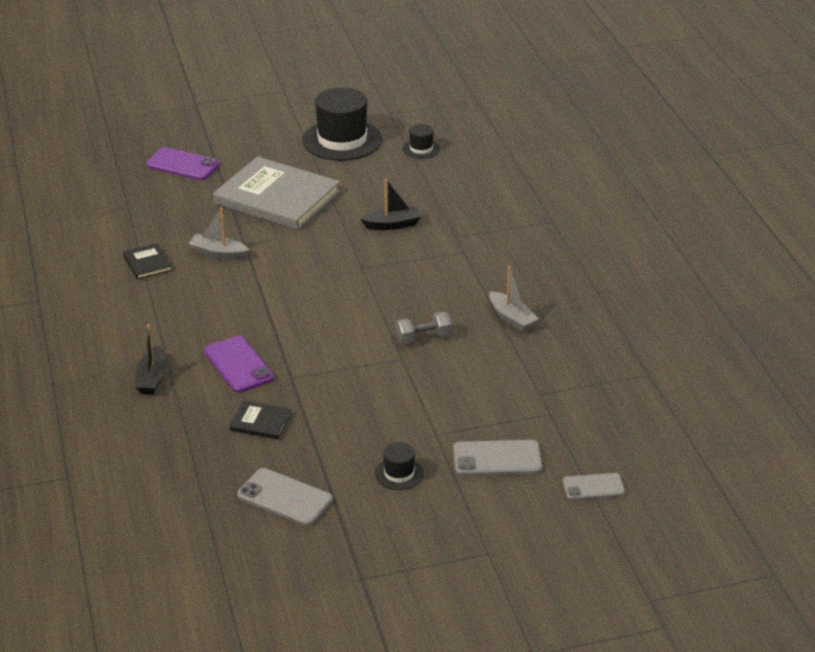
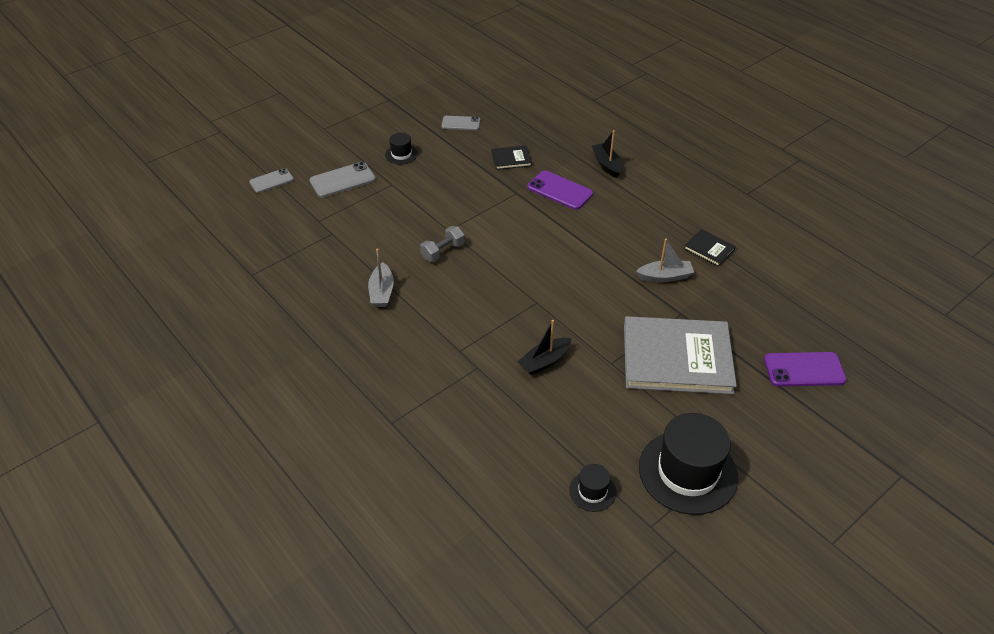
camera: 155 degrees right, 10 degrees up
(285, 497) = (461, 123): grey phone -> grey phone, size x0.66
(511, 318) = (381, 292): grey boat -> grey boat turned 120 degrees counterclockwise

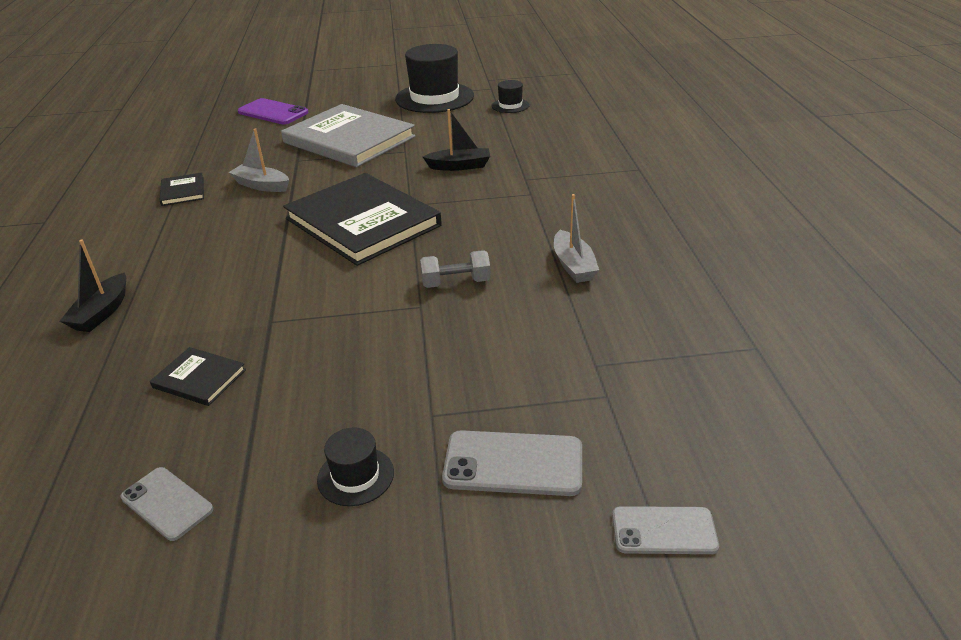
camera: 145 degrees left, 10 degrees down
(381, 292) = (573, 265): grey boat -> grey boat turned 135 degrees clockwise
(549, 273) = (362, 222): none -> black book
(560, 190) = (214, 302): purple phone -> none

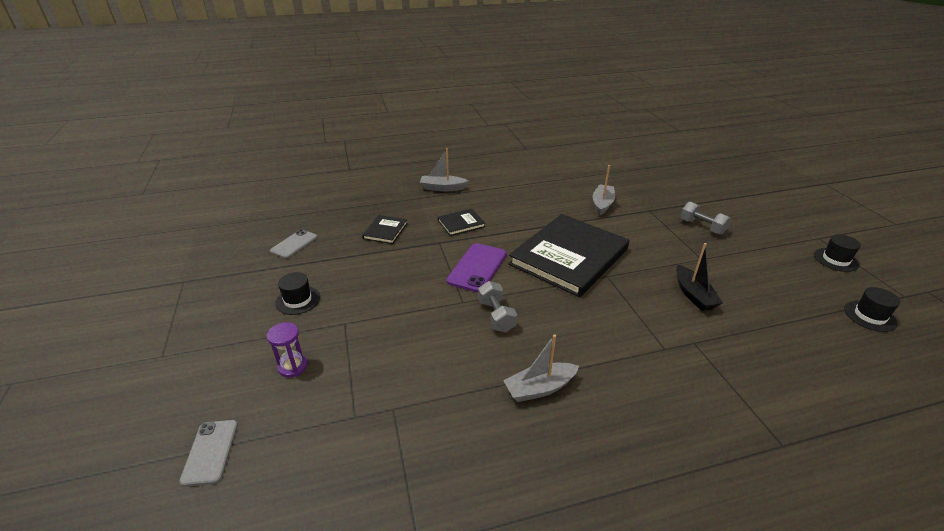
camera: 80 degrees right, 0 degrees up
(102, 312) = (442, 188): black boat -> grey boat
(183, 191) = (579, 178): black book -> black book (461, 223)
(273, 112) = (722, 183): purple phone -> purple phone (477, 267)
(349, 140) = (702, 227): grey book -> grey dumbbell
(434, 98) = (835, 260): black hat -> black hat, size x0.47
(513, 463) = (293, 366): grey phone -> purple hourglass

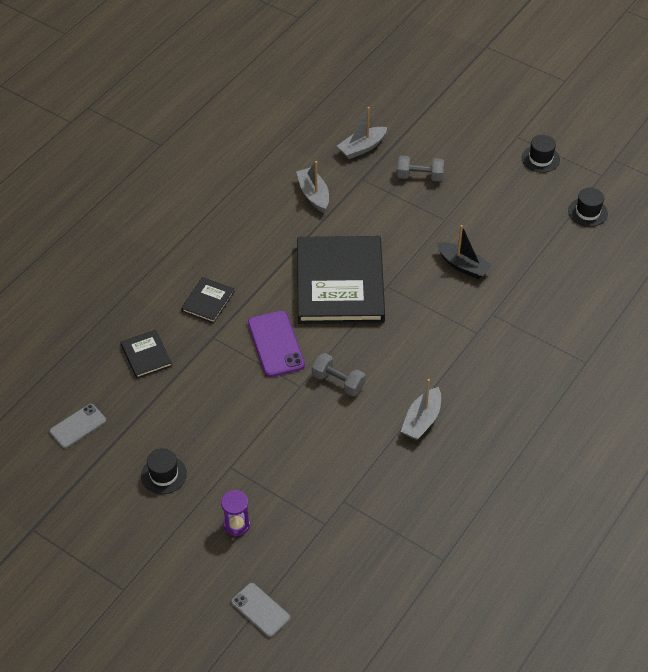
camera: 40 degrees left, 15 degrees up
(294, 244) = (78, 426): grey phone -> grey phone turned 60 degrees clockwise
(442, 188) = (136, 263): grey boat -> grey boat (362, 148)

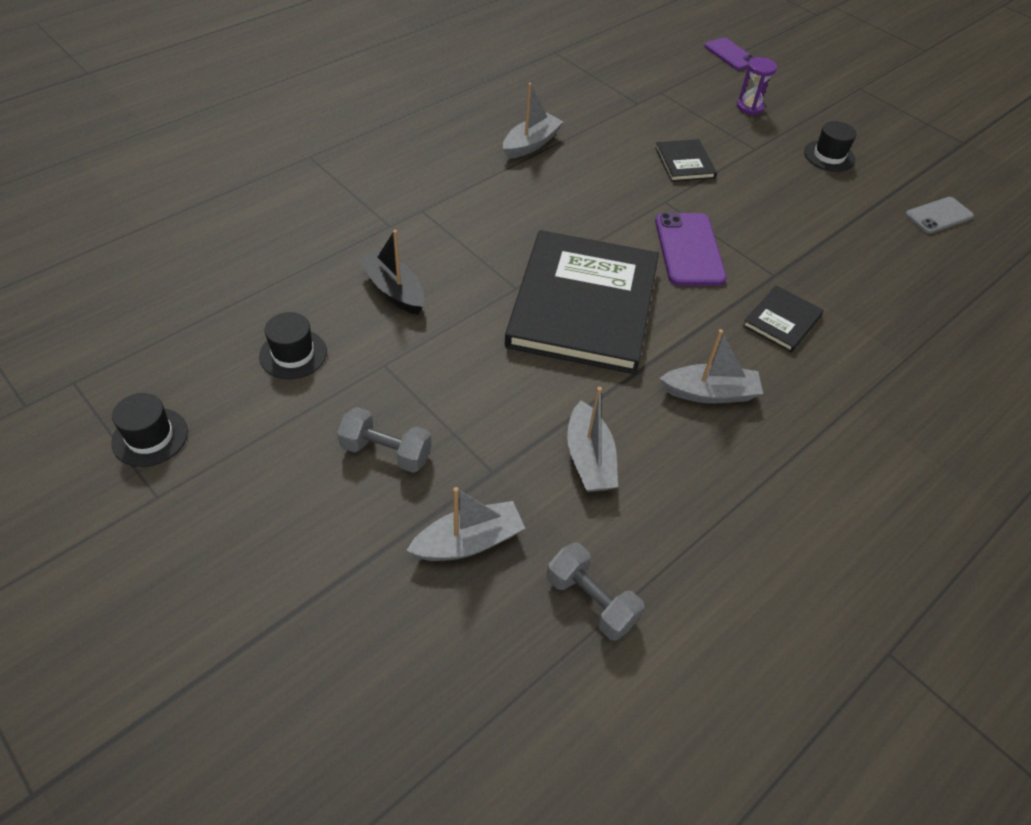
camera: 170 degrees left, 0 degrees up
(146, 355) = (865, 272): black book -> black book (684, 163)
(251, 243) = (710, 393): none -> grey boat
(260, 610) = (730, 54): grey phone -> purple phone
(338, 382) = (617, 196): grey dumbbell -> grey dumbbell (591, 601)
(588, 212) = (151, 326): black hat -> black hat (293, 354)

